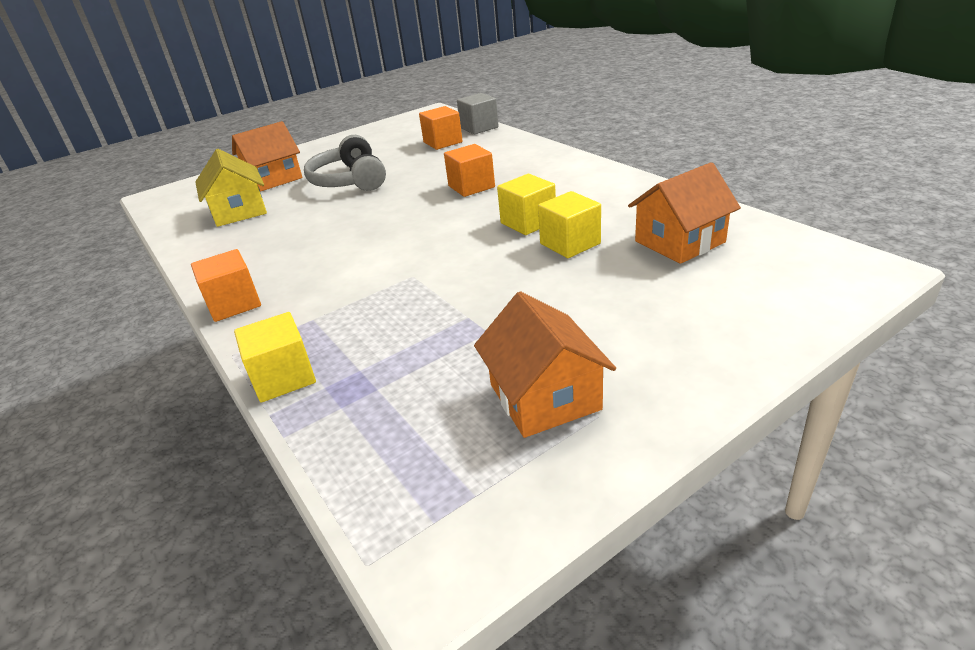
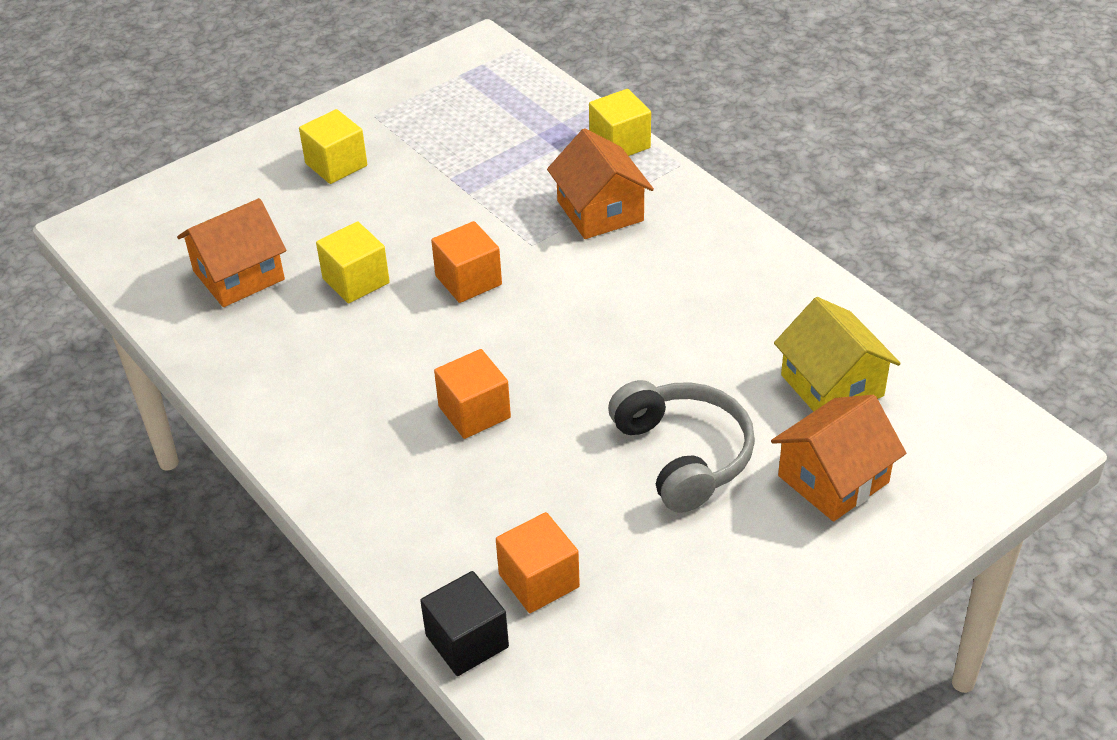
camera: 175 degrees right, 10 degrees up
(234, 304) = (717, 217): orange cube -> orange cube (468, 280)
(479, 127) = (467, 641): grey cube -> black cube
(528, 222) = (398, 322): yellow cube -> yellow cube (336, 164)
(544, 397) = (409, 126): orange house -> orange house (600, 211)

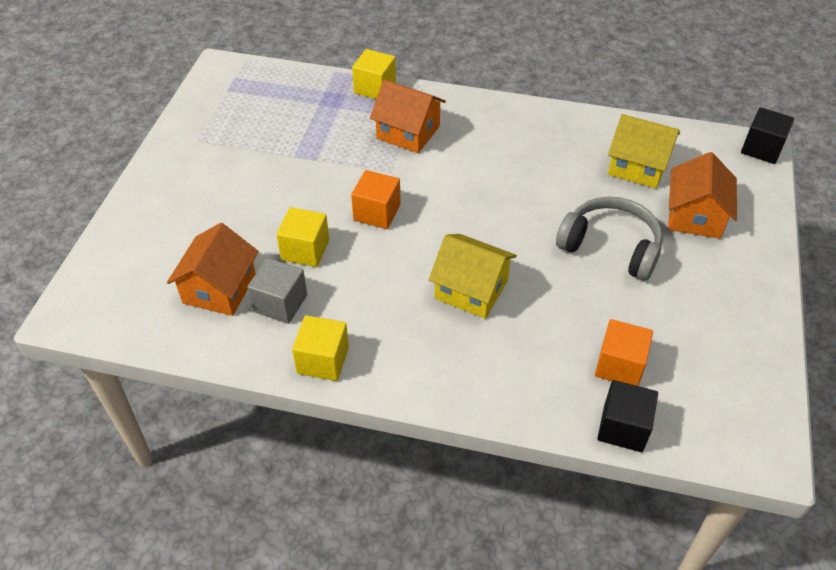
camera: 40 degrees left, 5 degrees up
(277, 320) = (280, 303): none -> grey cube
(336, 164) = (206, 183): yellow cube -> yellow cube (323, 360)
(474, 412) = (471, 289): orange cube -> yellow house
(1034, 450) = (761, 149): none -> black cube

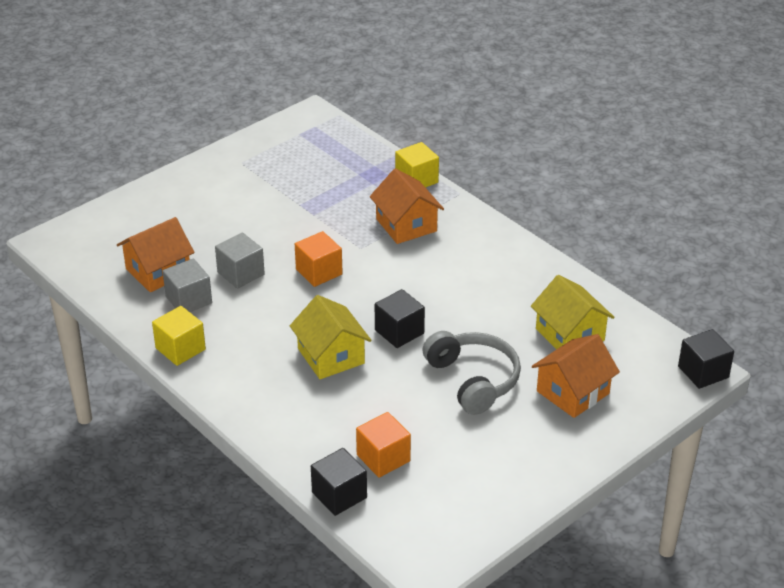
camera: 35 degrees right, 10 degrees down
(305, 250) = (241, 273): yellow cube -> grey cube
(505, 234) = (399, 332): none -> black cube

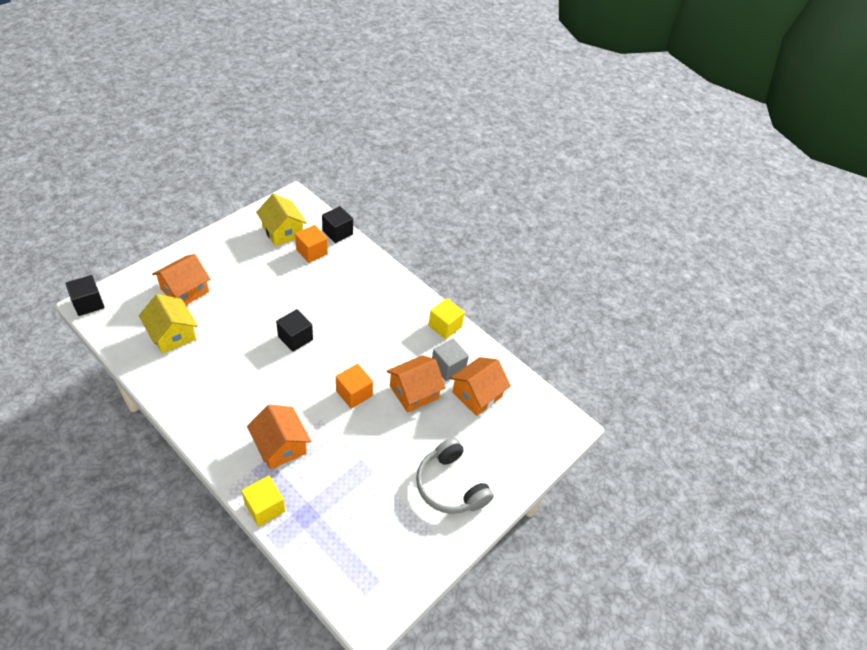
camera: 170 degrees right, 10 degrees up
(241, 273) = (414, 392): grey cube -> orange house
(331, 356) = (343, 319): yellow house -> yellow house (282, 231)
(473, 380) = (249, 300): grey headphones -> grey headphones (450, 485)

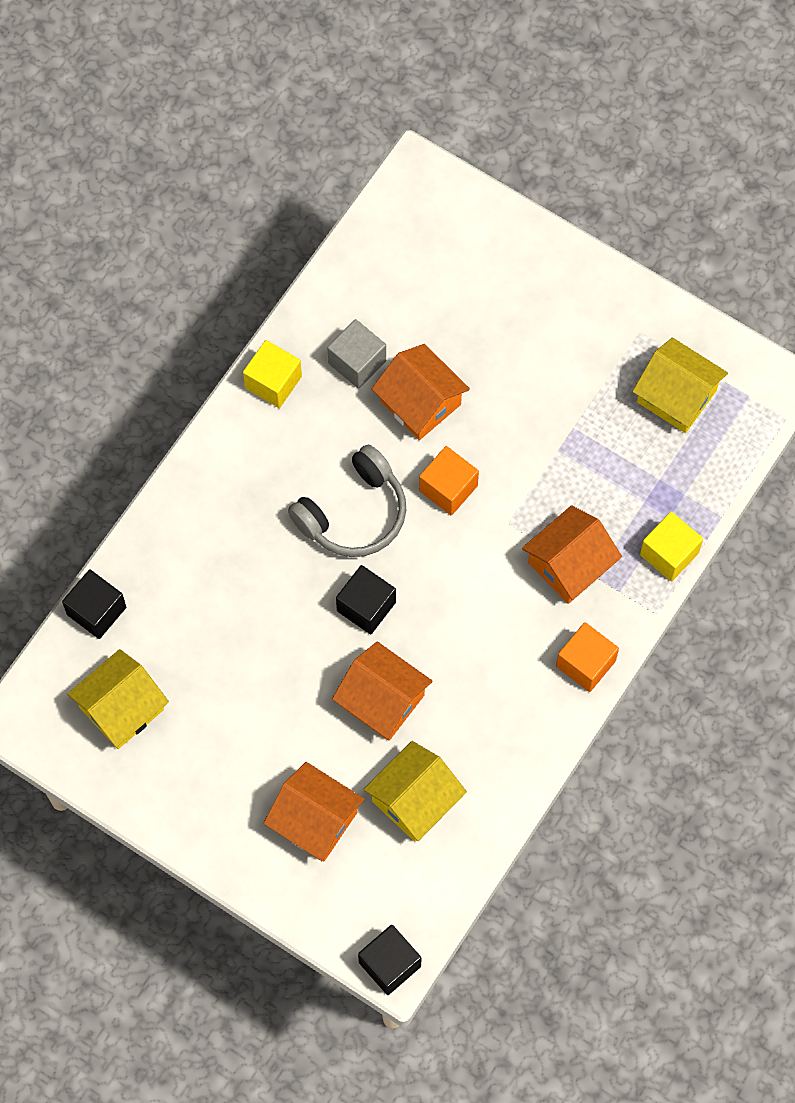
camera: 95 degrees left, 20 degrees up
(312, 252) = (160, 641): orange cube -> orange cube (585, 663)
(378, 543) = (676, 396): none -> yellow house
(450, 485) = (565, 323): grey headphones -> grey headphones (354, 513)
(477, 394) = (398, 312): orange house -> orange house (382, 700)

